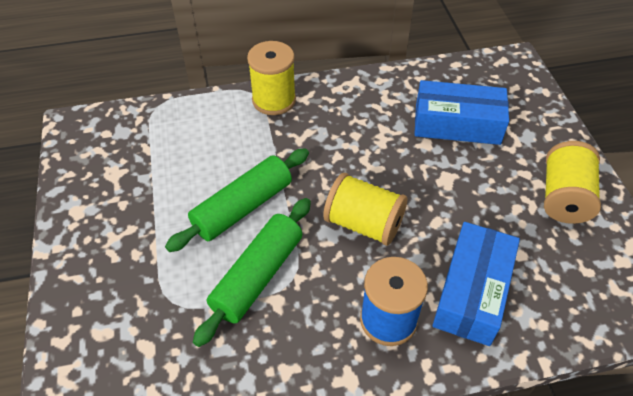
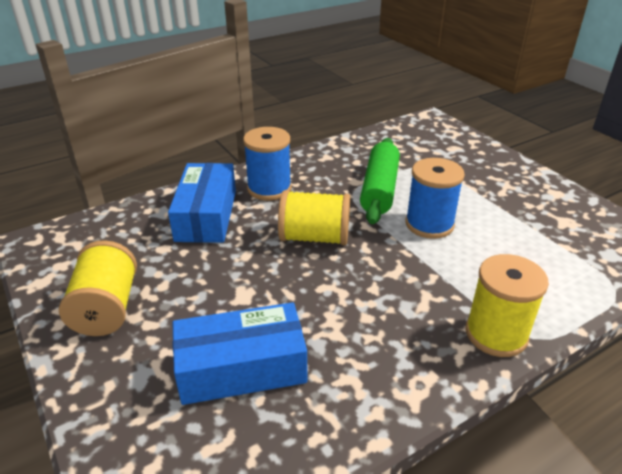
camera: 160 degrees right, 15 degrees down
(242, 207) = (429, 224): green rolling pin -> blue spool

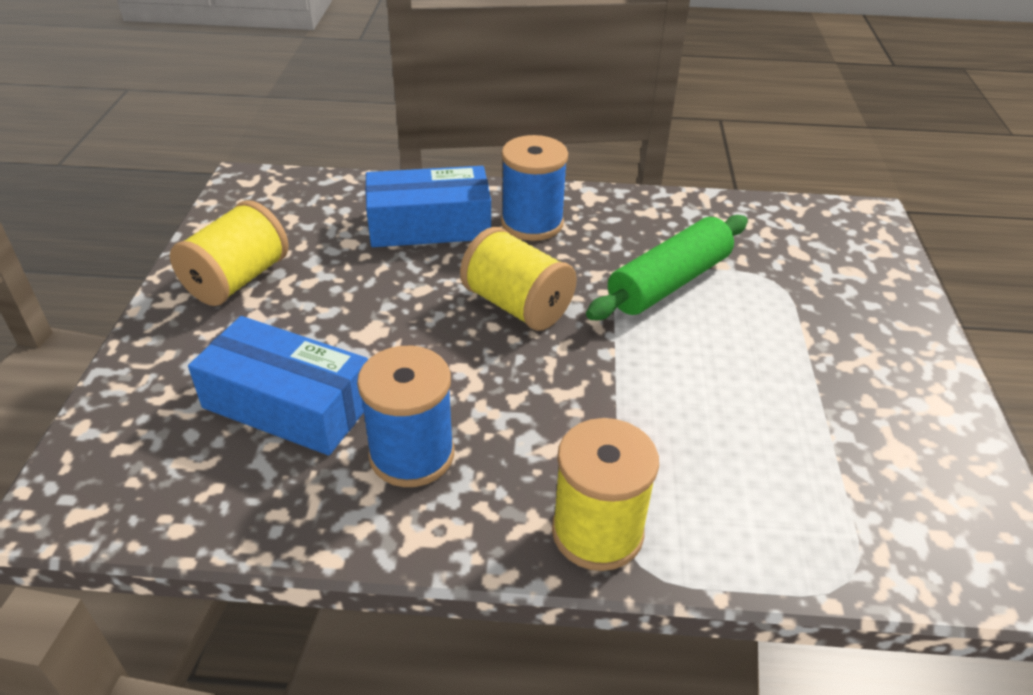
camera: 35 degrees right, 5 degrees up
(206, 215) = (429, 225): blue box -> blue box turned 45 degrees clockwise
(429, 224) = (680, 357): blue spool -> blue spool (412, 454)

